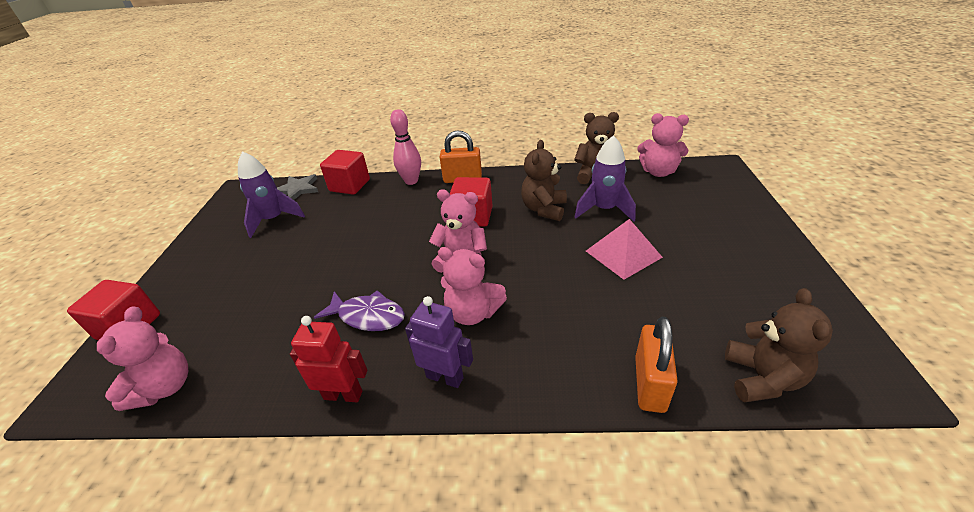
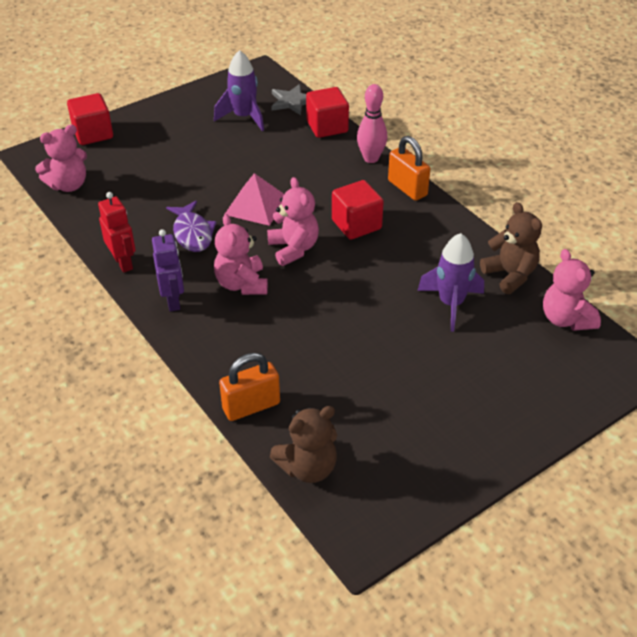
camera: 50 degrees right, 5 degrees up
(544, 209) = (411, 264): brown teddy bear -> none
(623, 254) = (392, 341): pink pyramid -> pink pyramid (256, 205)

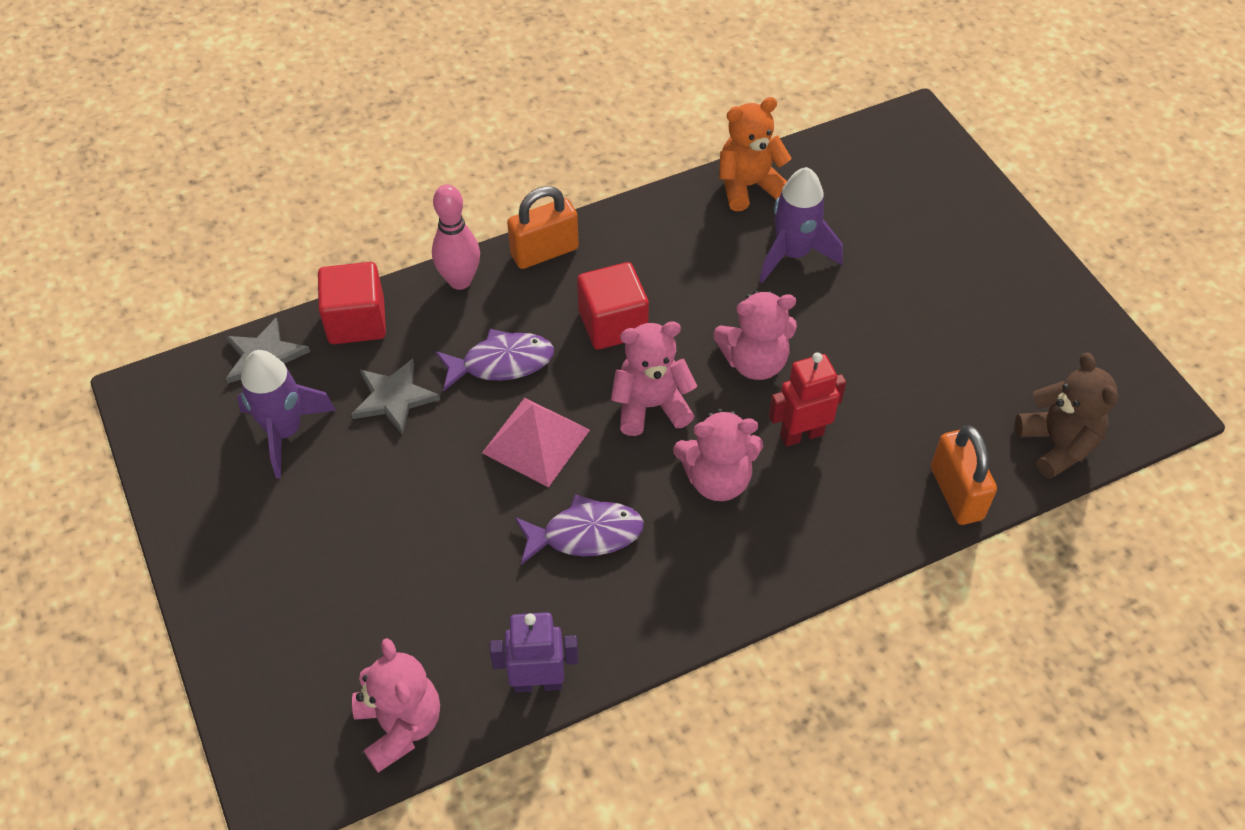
camera: 80 degrees left, 10 degrees up
(93, 133) = (245, 680): red cube -> none
(123, 263) = (638, 639): red robot -> red robot (801, 434)
(173, 301) = (740, 572): purple robot -> purple robot (538, 682)
(275, 149) = (394, 398): none -> grey star
(311, 184) = (501, 363): none -> purple fish
(510, 275) = (748, 186): brown teddy bear -> orange teddy bear
(566, 319) = (834, 155): pink teddy bear -> pink teddy bear (754, 362)

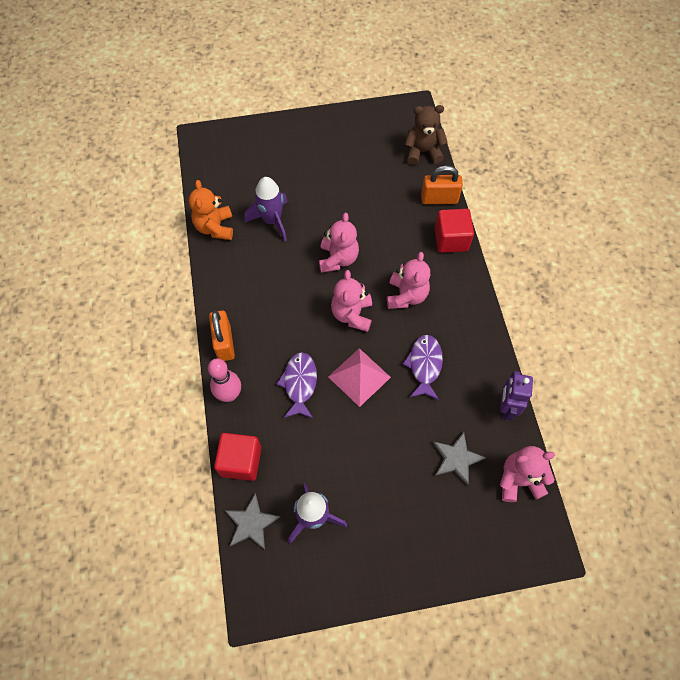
camera: 75 degrees left, 10 degrees up
(394, 398) = (307, 448): grey star -> grey star (456, 459)
(613, 324) = (290, 319): red cube -> red cube (451, 239)
(801, 434) = (389, 251): red robot -> none

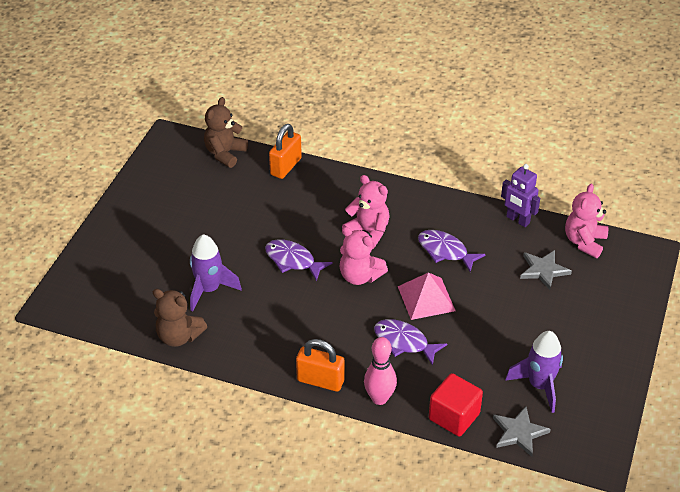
camera: 60 degrees left, 20 degrees down
(215, 227) = (179, 336): orange teddy bear -> brown teddy bear
(338, 259) = (293, 260): pink teddy bear -> purple fish
(451, 239) = (334, 178): red cube -> none

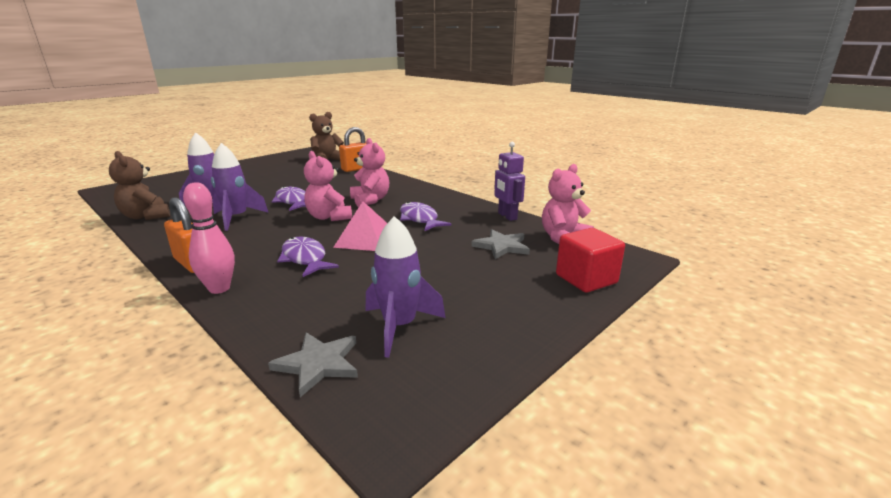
camera: 25 degrees right, 20 degrees down
(274, 308) = (236, 218): none -> purple rocket
(454, 416) = (266, 324): red cube -> red cube (586, 279)

